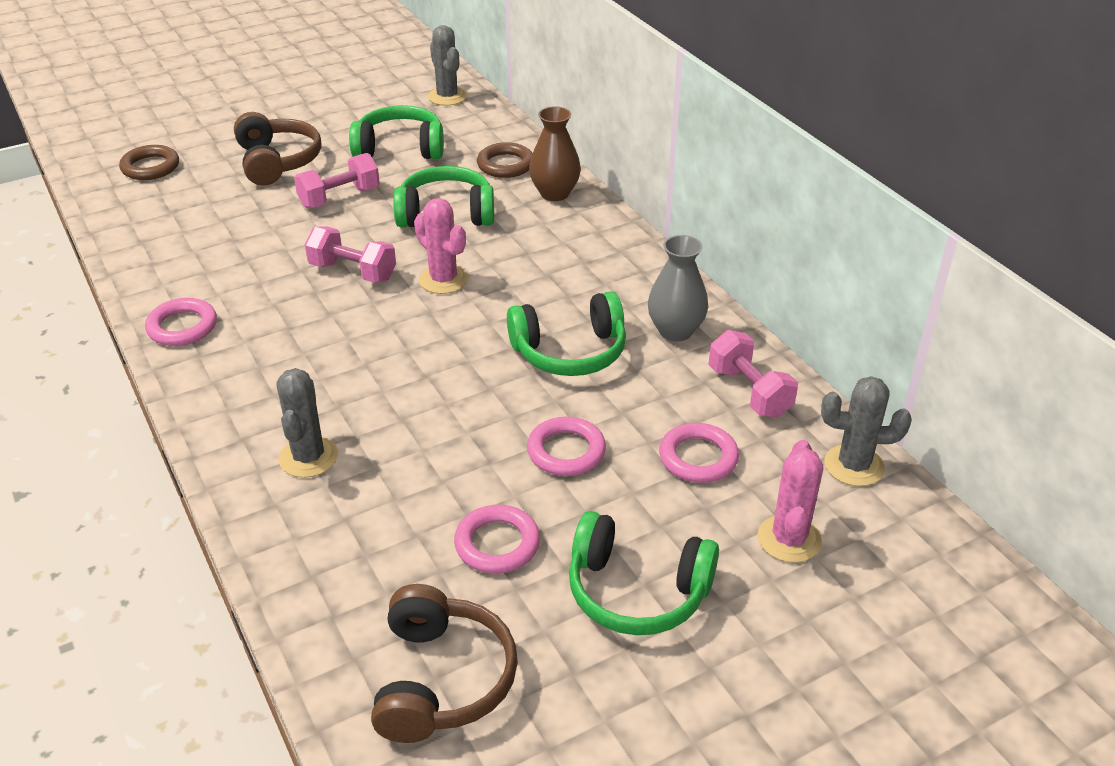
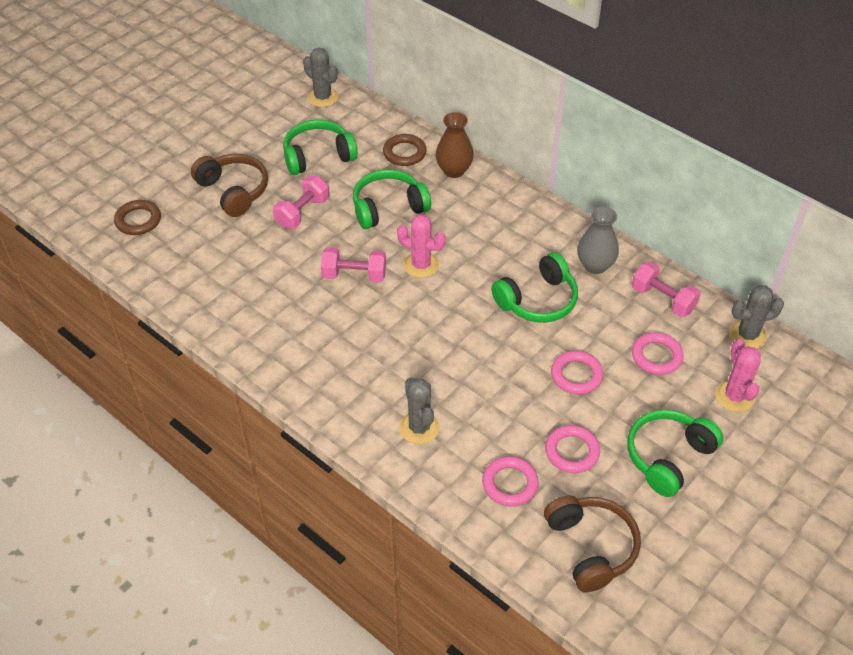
camera: 20 degrees left, 10 degrees up
(182, 327) = (265, 353): pink ring -> pink ring (510, 484)
(637, 591) = (668, 457): green headphones -> green headphones turned 135 degrees clockwise

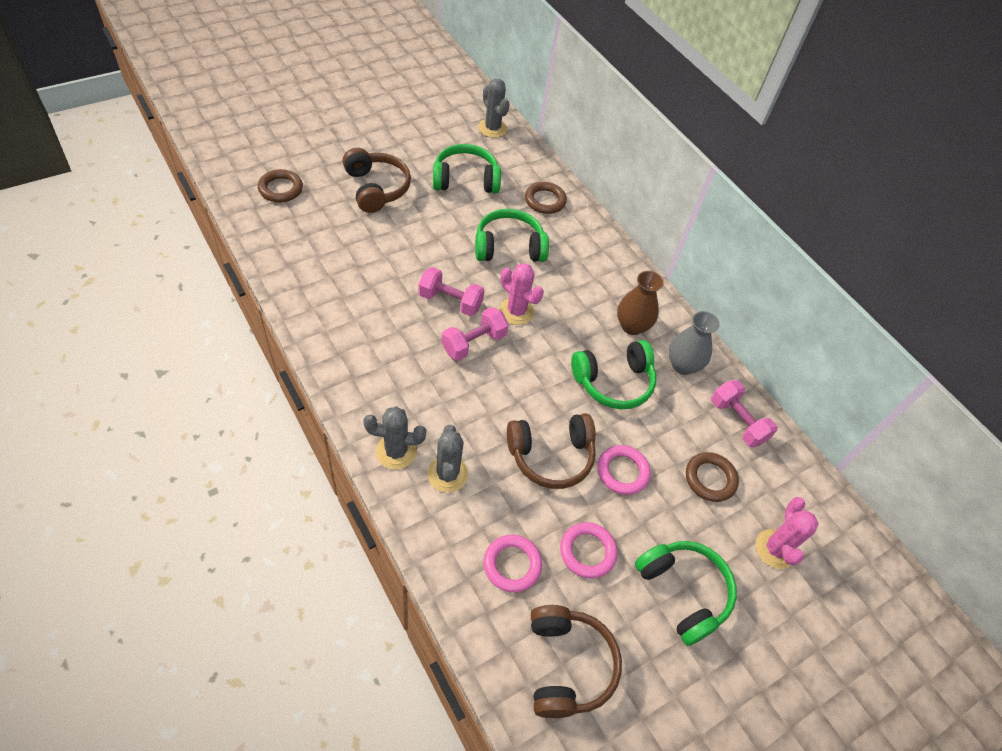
camera: 10 degrees right, 5 degrees up
(302, 213) = (429, 227): pink dumbbell -> pink dumbbell (474, 343)
(454, 170) = (584, 231): brown vase -> brown vase (632, 326)
(506, 382) = (551, 456): none -> brown headphones
(656, 356) = (710, 479): pink ring -> brown ring
(668, 457) = (683, 592): green headphones -> green headphones turned 90 degrees clockwise
(747, 335) = (810, 487): grey cactus -> grey cactus (396, 451)

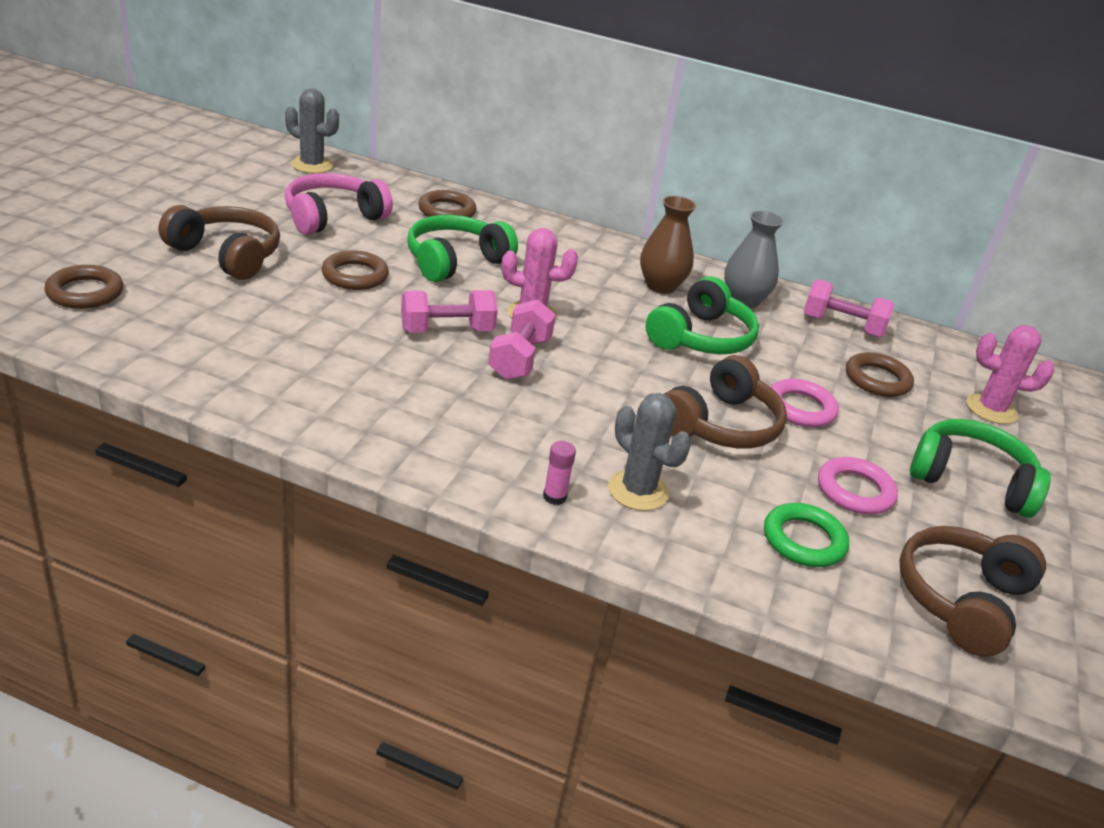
camera: 35 degrees left, 20 degrees down
(396, 451) = (554, 497): grey cactus -> pink glue stick
(435, 234) = (355, 275): none -> brown ring
(465, 179) = (333, 217): green headphones -> pink headphones
(512, 565) = (803, 540): pink ring -> green ring
(567, 665) = (961, 600): brown headphones -> brown headphones turned 105 degrees counterclockwise
(775, 549) = (991, 409): pink cactus -> pink cactus turned 45 degrees counterclockwise

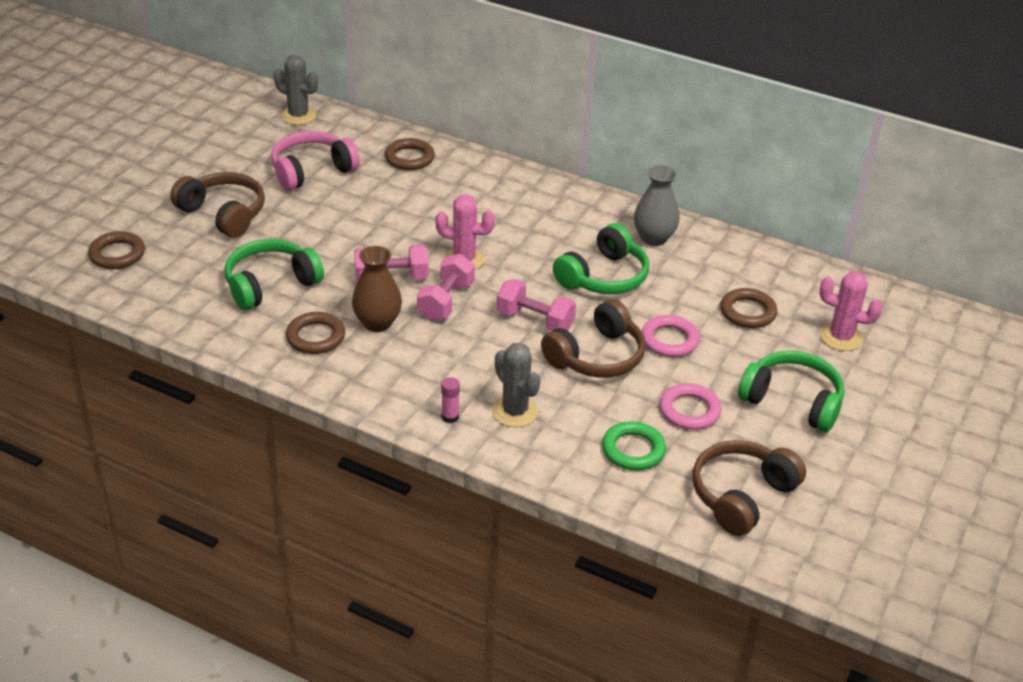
camera: 10 degrees right, 5 degrees up
(355, 275) = (324, 229): brown ring -> brown ring (315, 337)
(455, 261) = (409, 210): green headphones -> green headphones (270, 284)
(661, 286) = (582, 227): brown vase -> brown vase (377, 323)
(842, 326) = (736, 260): pink dumbbell -> pink dumbbell (535, 320)

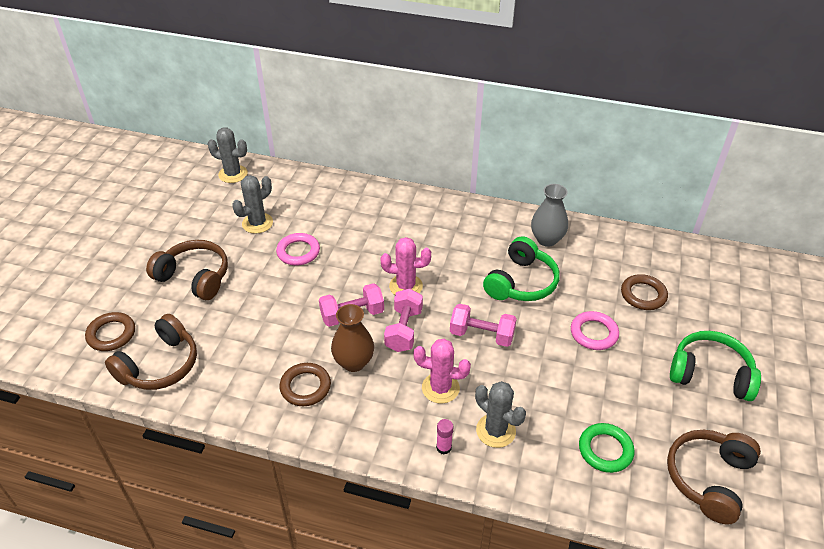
camera: 10 degrees left, 5 degrees up
(270, 284) = (252, 340): green headphones -> none
(312, 171) = (257, 223): pink headphones -> grey cactus
(409, 158) = (333, 198): brown ring -> none
(596, 356) = (542, 361): brown headphones -> brown headphones (160, 365)
(689, 410) = (635, 400): pink ring -> pink ring (298, 252)
(840, 337) = (721, 305): pink cactus -> pink cactus (440, 388)

